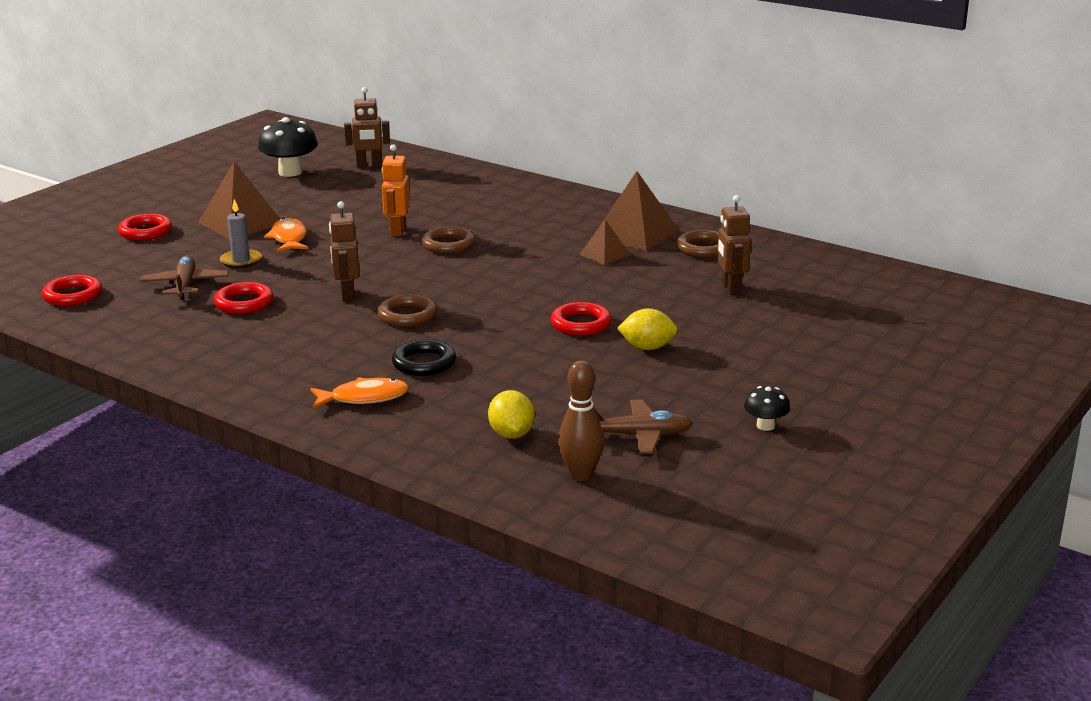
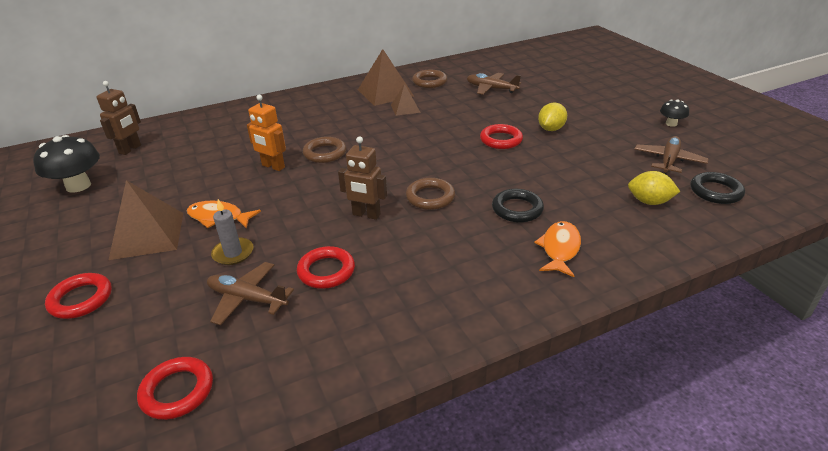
camera: 60 degrees left, 10 degrees up
(580, 475) = (715, 191): brown bowling pin -> black ring
(731, 288) = (491, 89): brown robot -> brown plane

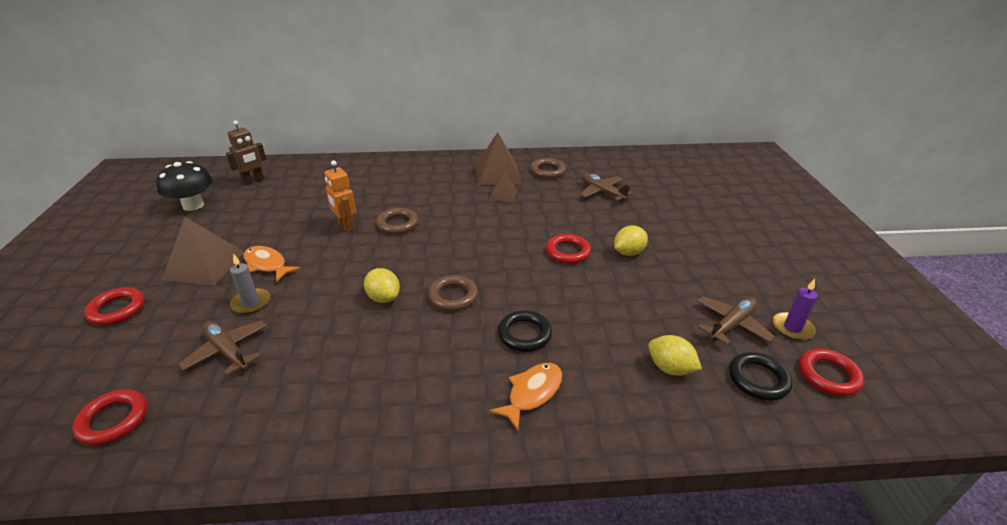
camera: 20 degrees right, 0 degrees up
(326, 271) = (307, 345): red ring -> red ring (828, 375)
(366, 215) = (383, 298): brown robot -> yellow lemon
(671, 124) = (769, 280): black mushroom -> none
(712, 152) = (792, 328): none -> purple candle

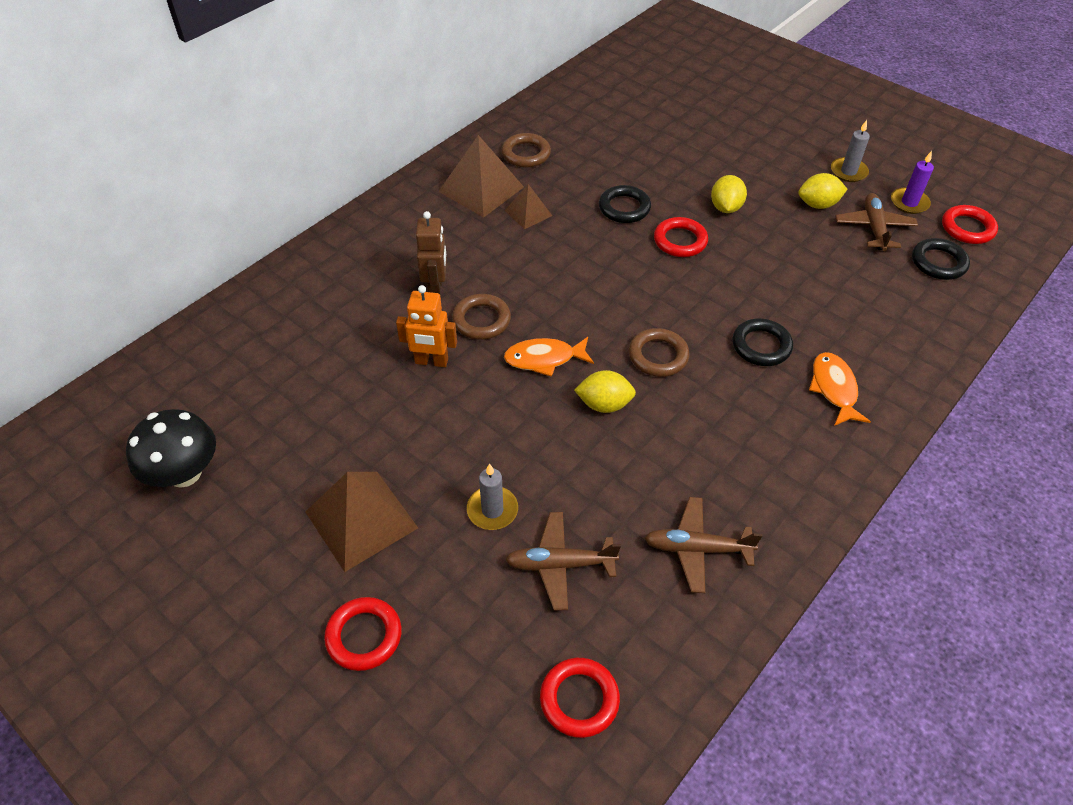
camera: 45 degrees left, 15 degrees up
(253, 181) = (199, 387): brown robot -> brown robot (436, 288)
(267, 264) = (429, 464): orange fish -> orange fish (544, 359)
(561, 219) = (624, 208): none -> black ring
(602, 192) = (613, 150): brown plane -> brown plane (697, 549)
(670, 368) = (884, 296): yellow lemon -> yellow lemon (818, 204)
(763, 283) = (848, 172): none -> grey candle

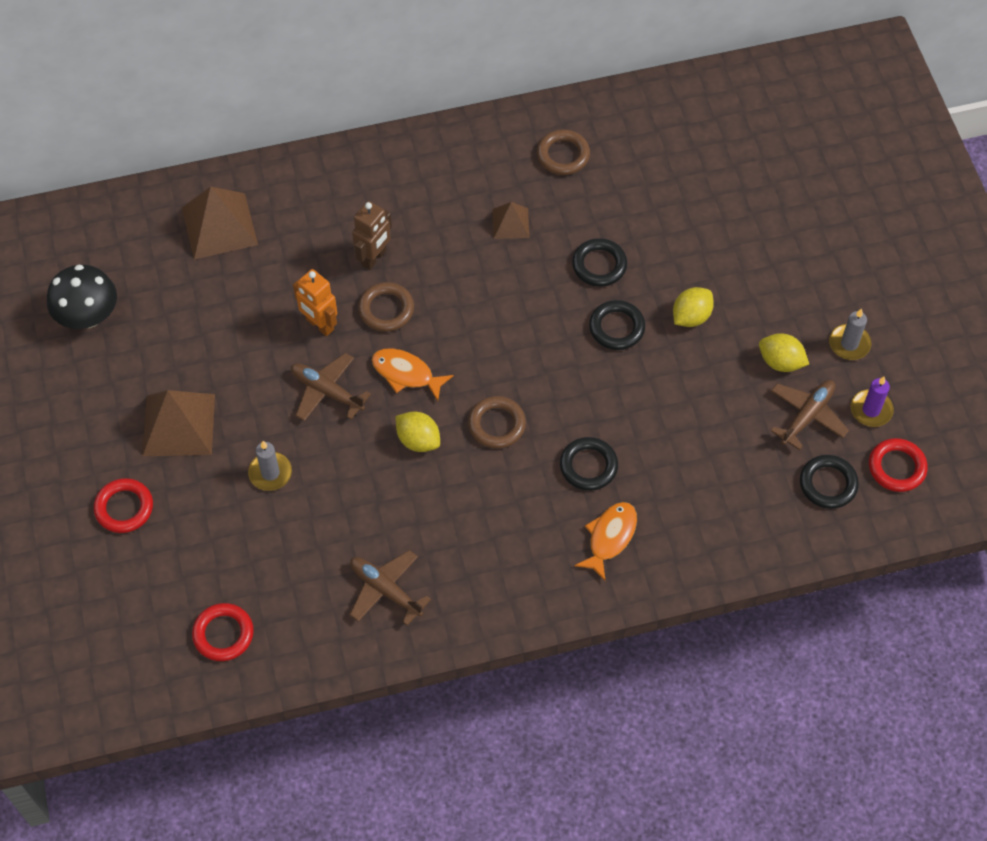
camera: 35 degrees right, 10 degrees up
(481, 189) = (491, 174): brown pyramid -> brown pyramid (219, 226)
(560, 564) = (283, 541): brown plane -> brown plane (327, 391)
(680, 241) = (616, 327): red ring -> black ring

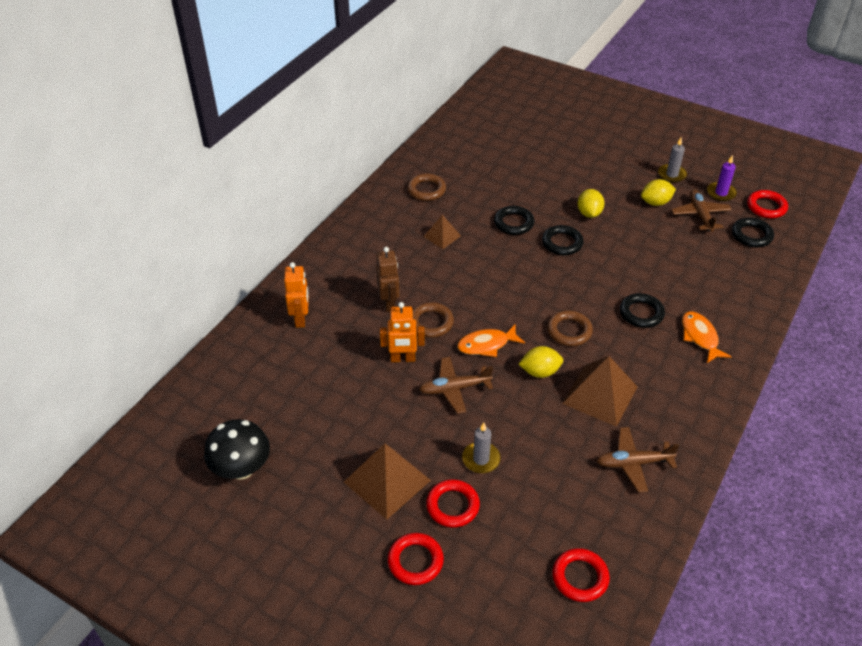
camera: 45 degrees left, 15 degrees down
(202, 491) = (452, 506): none -> red ring
(219, 226) = (270, 354): brown pyramid -> brown pyramid (600, 395)
(282, 210) = (301, 319): none -> orange robot

